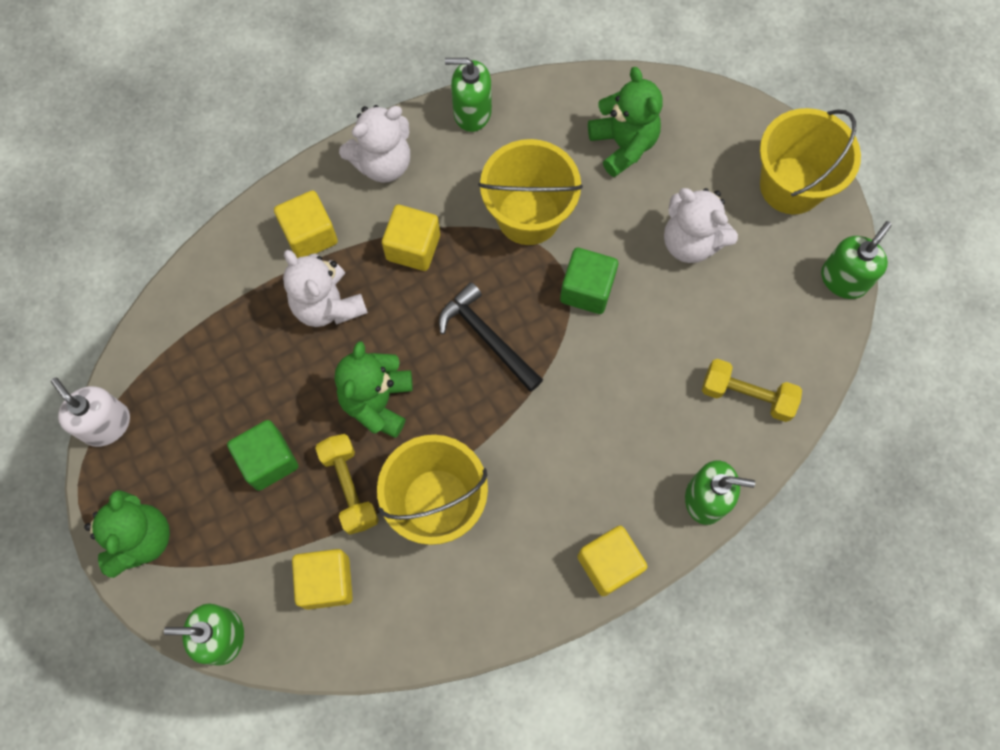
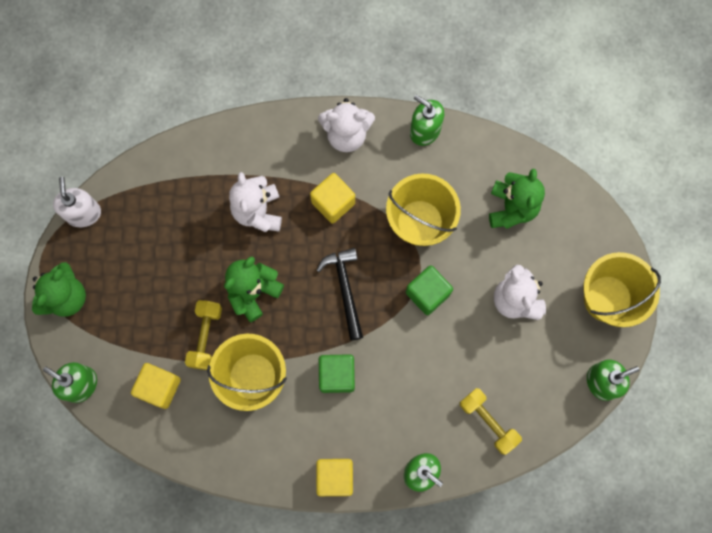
camera: 30 degrees right, 5 degrees up
(268, 460) = (166, 291): green cube -> green cube (337, 375)
(310, 235) = (273, 158): yellow cube -> none

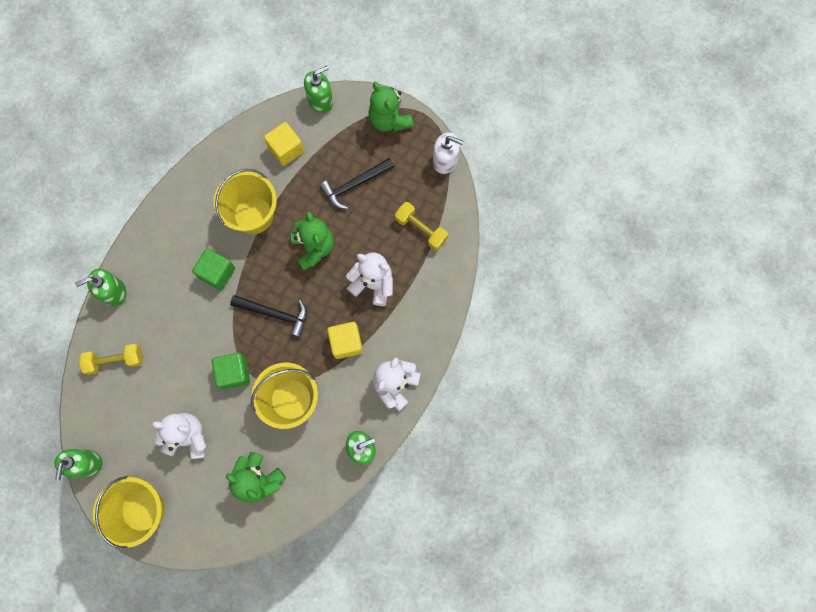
camera: 120 degrees right, 0 degrees up
(161, 291) = (354, 185): none -> black hammer
(205, 337) = (302, 198): yellow dumbbell -> yellow dumbbell (421, 229)
(335, 477) = (149, 232): yellow cube -> none

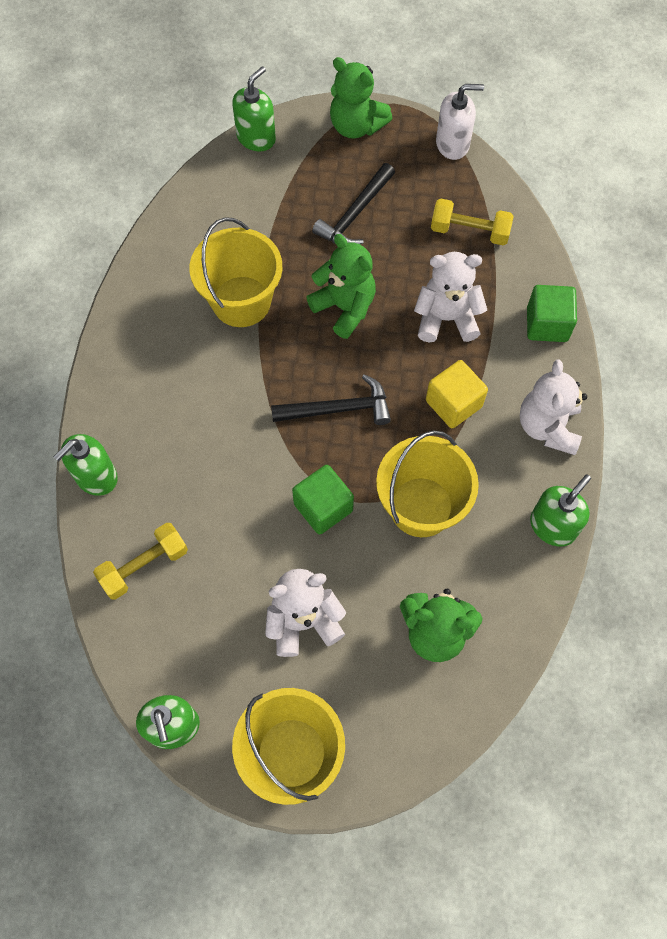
camera: 25 degrees left, 10 degrees down
(217, 273) = (230, 391): green cube -> green cube (547, 324)
(286, 149) = (242, 209): yellow cube -> none

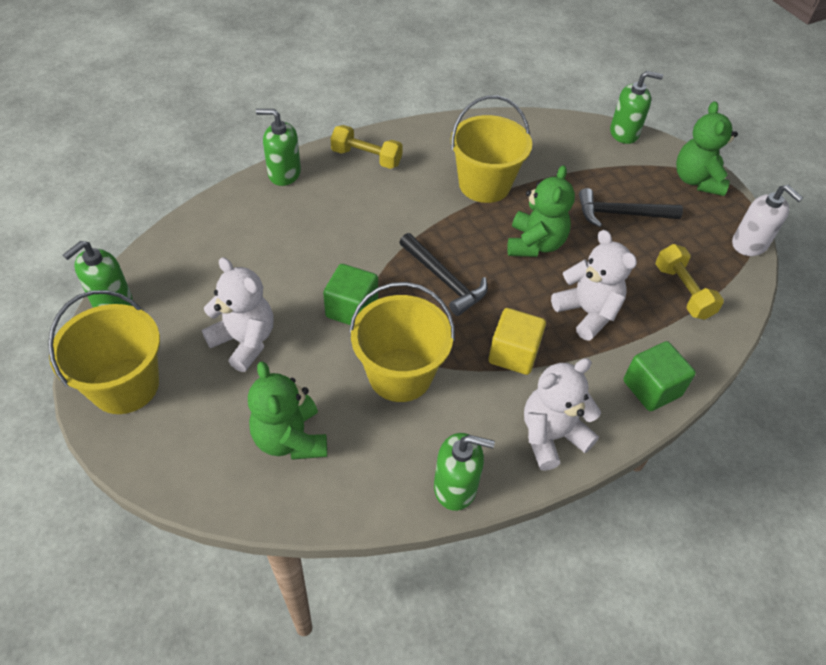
camera: 55 degrees right, 15 degrees down
(144, 566) = (232, 228): yellow dumbbell -> yellow dumbbell (366, 158)

